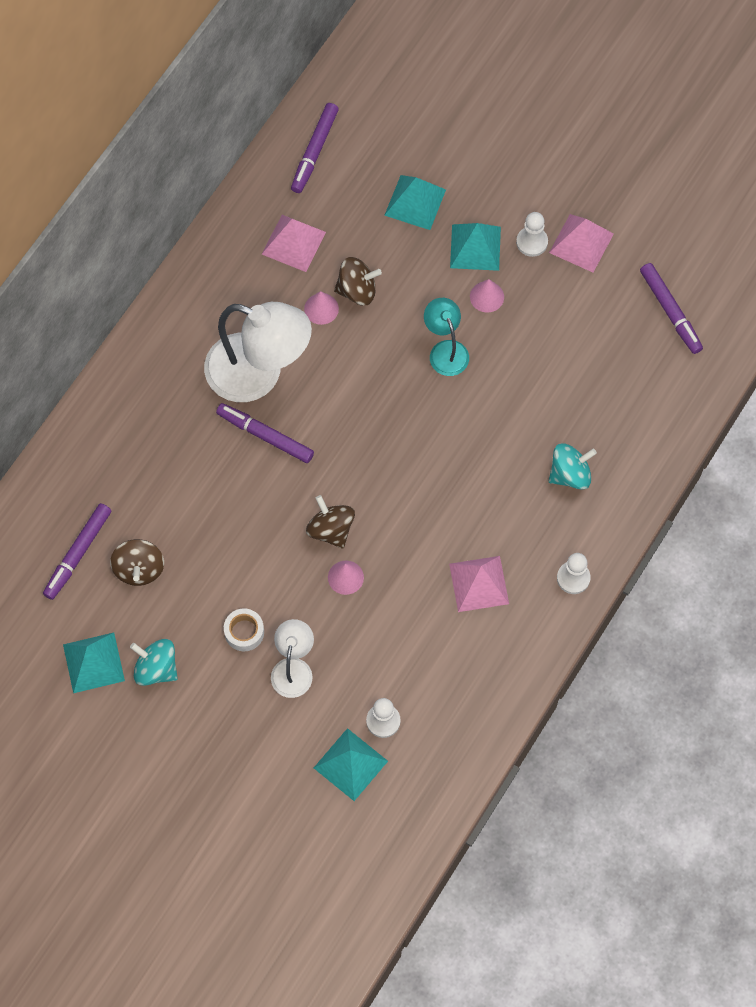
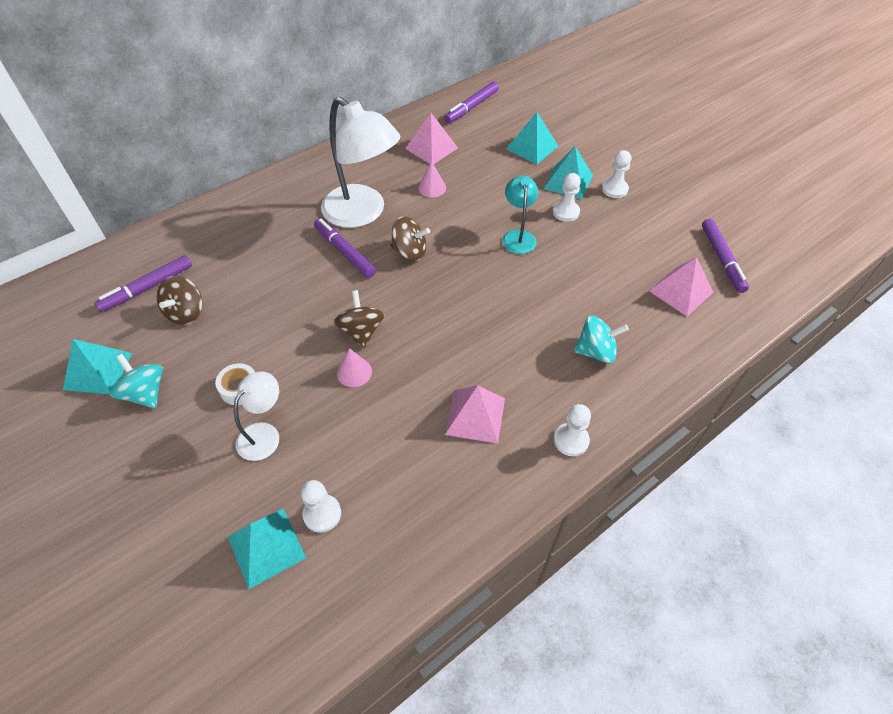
camera: 20 degrees right, 15 degrees down
(357, 290) = (465, 184): brown spinning top -> brown spinning top (410, 252)
(487, 296) = (566, 212): pink cone -> white pawn
(581, 243) = (655, 199): pink pyramid -> pink pyramid (681, 291)

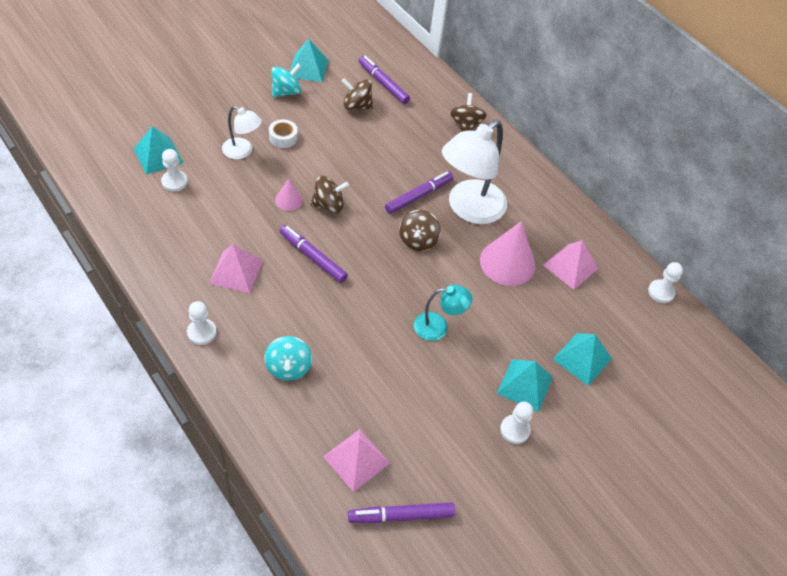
camera: 85 degrees right, 0 degrees up
(234, 214) = (465, 125): none -> brown spinning top
(432, 188) = (507, 263): pink cone -> pink cone, size x2.00
(472, 107) = (650, 309): purple marker -> purple marker (312, 257)
(566, 212) = (475, 374): white pawn -> white pawn (661, 292)

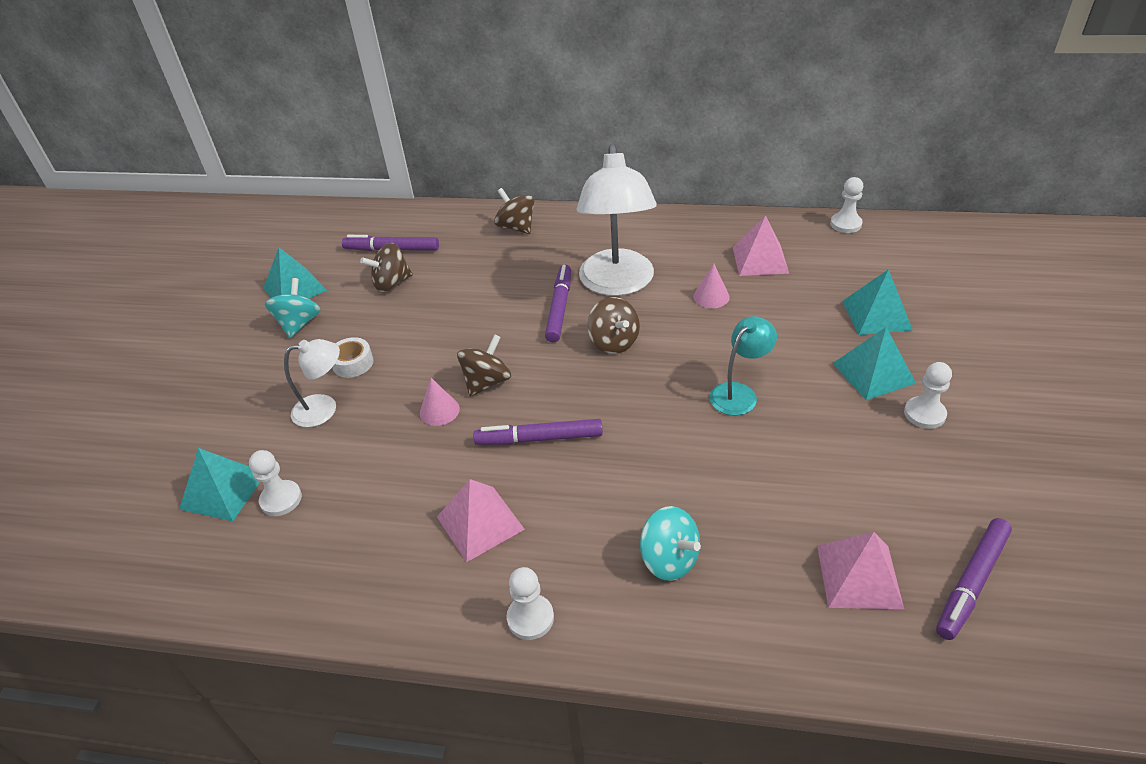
camera: 35 degrees left, 10 degrees down
(507, 263) = (711, 297): pink cone -> pink cone, size x0.50

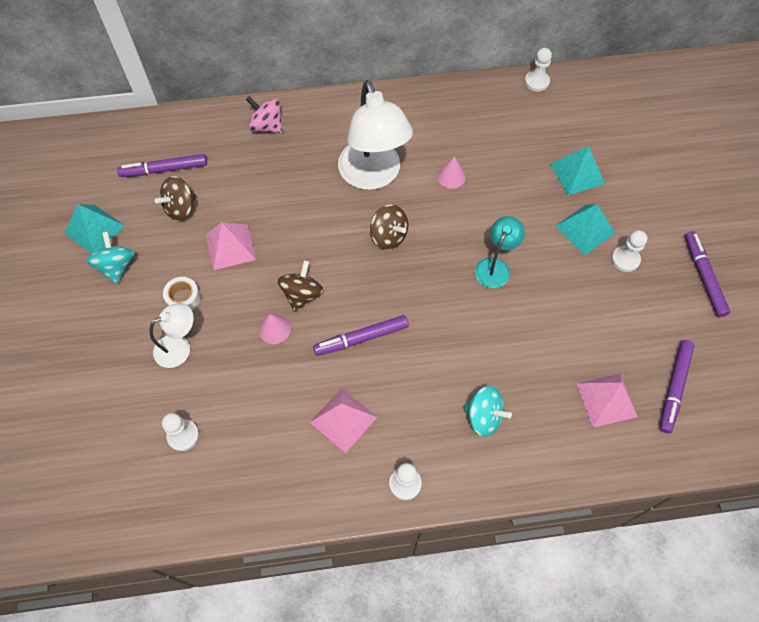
camera: 20 degrees left, 20 degrees up
(223, 490) = (132, 439): turquoise pyramid -> none
(516, 227) = (267, 126): brown spinning top -> pink spinning top
(559, 308) = (334, 209): purple marker -> purple marker (703, 276)
(760, 259) = (479, 131): pink pyramid -> pink pyramid (230, 246)

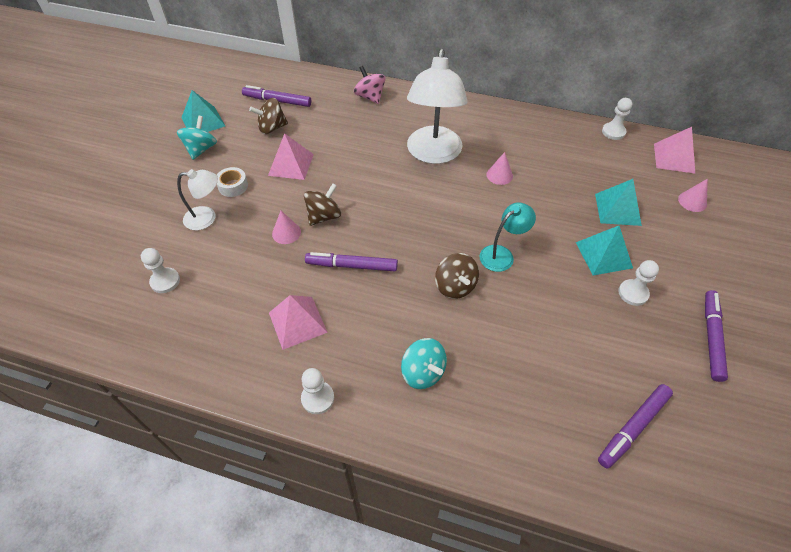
camera: 25 degrees right, 10 degrees down
(389, 236) = (421, 200): brown spinning top -> brown spinning top (455, 286)
(606, 400) = (553, 408): pink pyramid -> pink pyramid (674, 158)
(638, 138) = (692, 201): none -> pink cone

